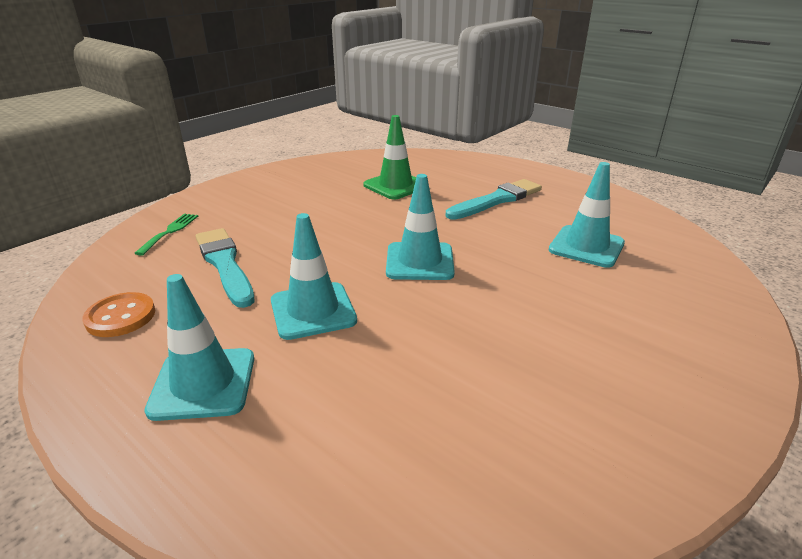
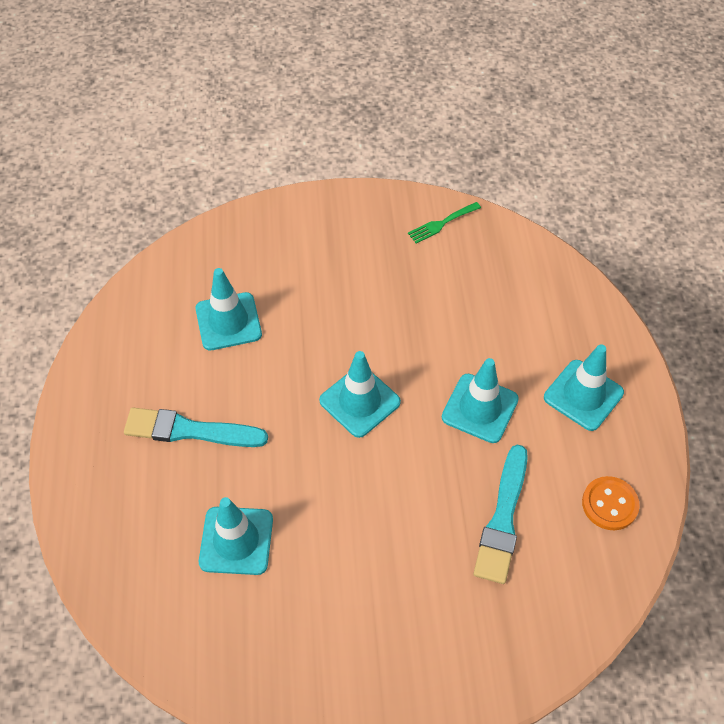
camera: 135 degrees left, 25 degrees up
(170, 232) = (519, 626): green fork -> green fork (441, 224)
(395, 186) = (236, 540): green traffic cone -> turquoise traffic cone

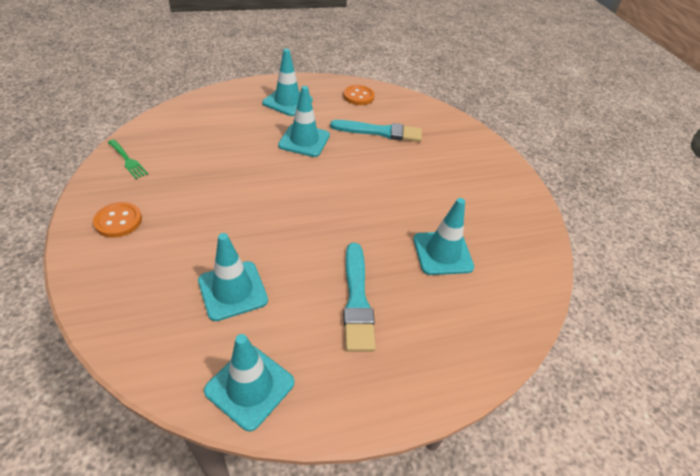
camera: 105 degrees left, 10 degrees down
(340, 226) = (118, 221): none -> orange button
(359, 401) = (308, 196): turquoise traffic cone -> turquoise traffic cone (250, 386)

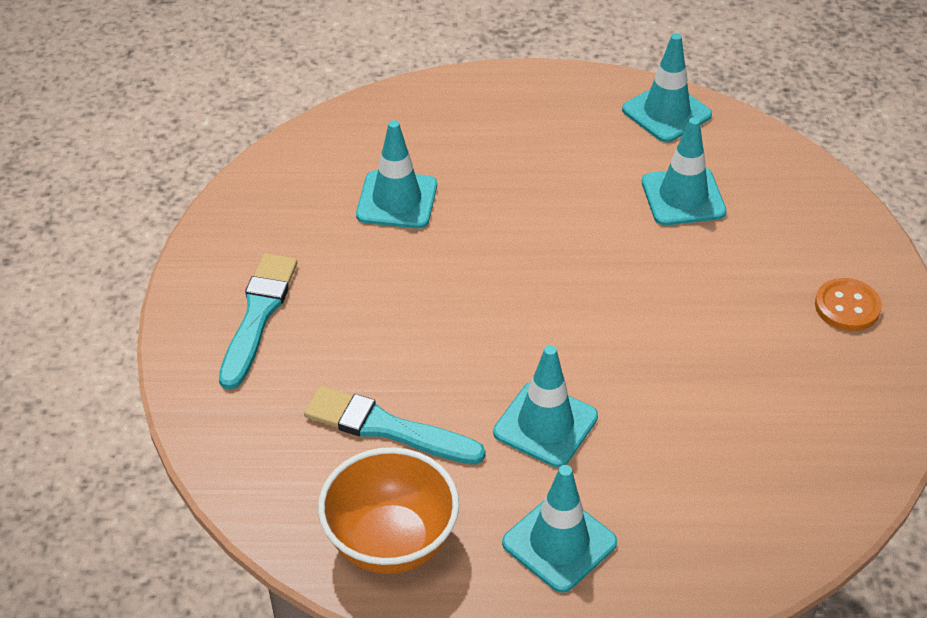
camera: 160 degrees left, 0 degrees up
(128, 160) = (864, 418): green fork -> none
(357, 300) = (534, 166): turquoise brush -> turquoise brush (258, 316)
(358, 96) = (391, 542): orange button -> orange bowl

